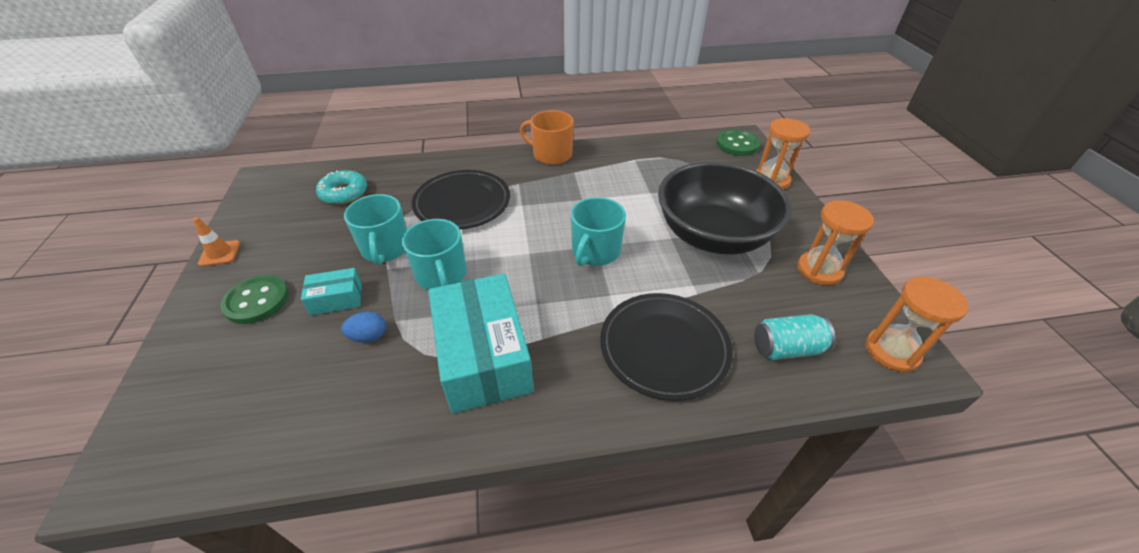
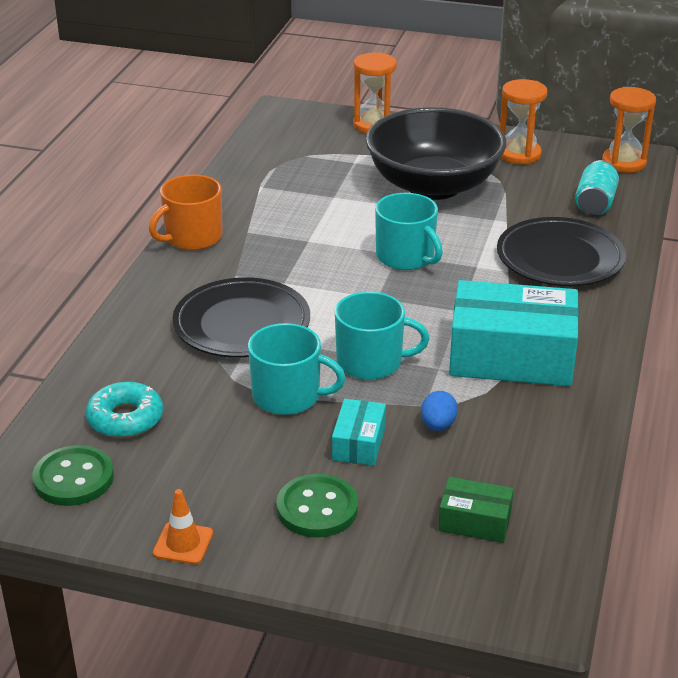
camera: 65 degrees left, 10 degrees down
(241, 396) = (475, 521): none -> green box
(737, 144) = (292, 118): green button -> green button (73, 478)

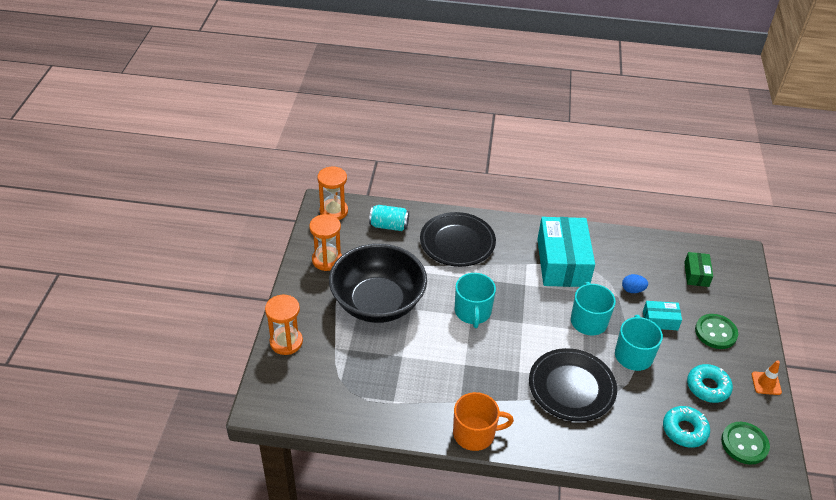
camera: 100 degrees left, 10 degrees up
(192, 237) = (475, 433): orange mug -> orange mug turned 45 degrees counterclockwise
(198, 466) = (708, 387): none -> turquoise donut
(406, 257) = (472, 312): turquoise mug -> turquoise mug turned 135 degrees clockwise

